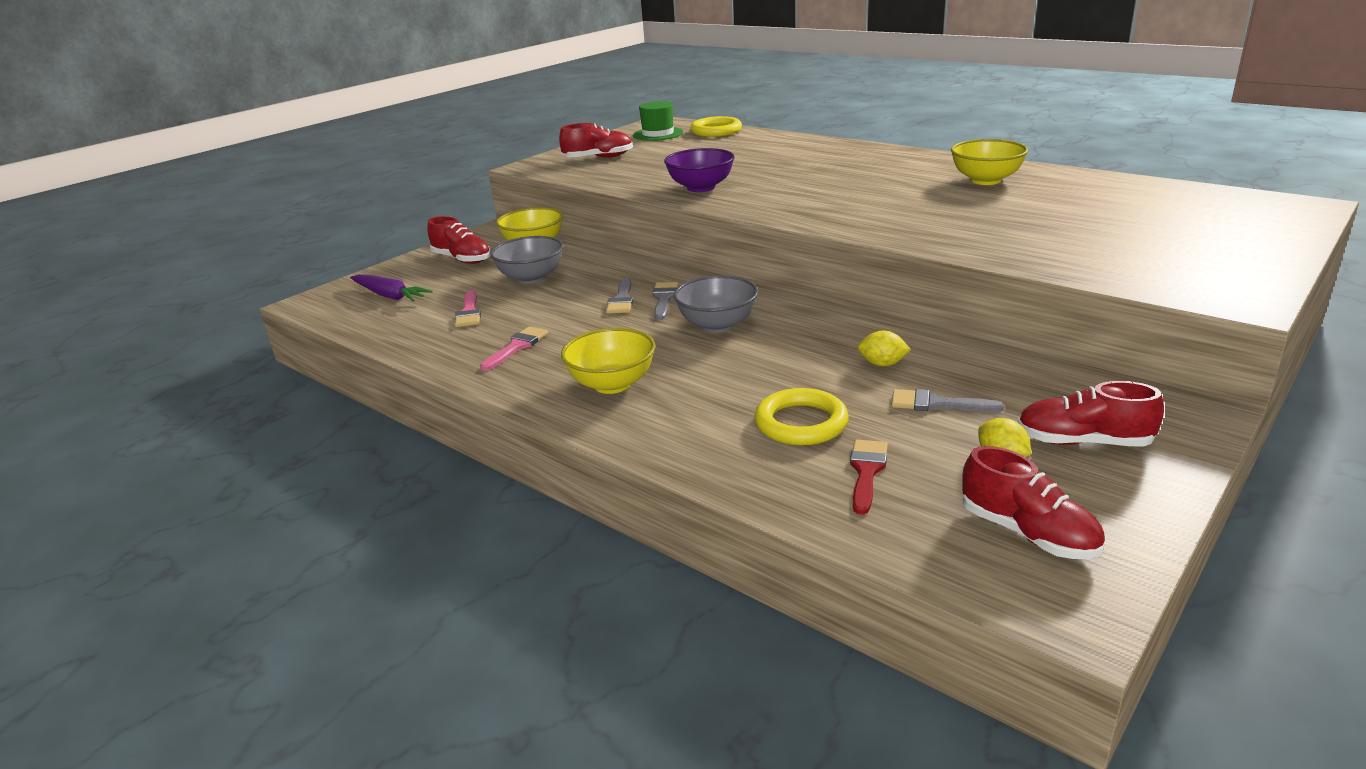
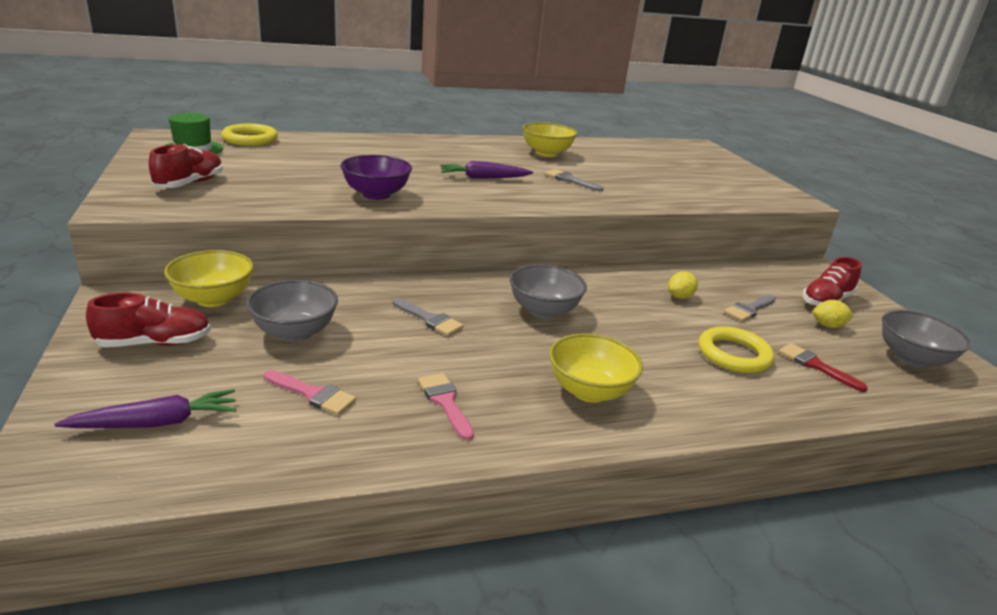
camera: 60 degrees left, 0 degrees up
(664, 299) = (460, 305): grey brush -> grey brush (570, 180)
(835, 191) = (483, 178): none -> purple carrot
(1028, 533) = (912, 358): red shoe -> grey bowl

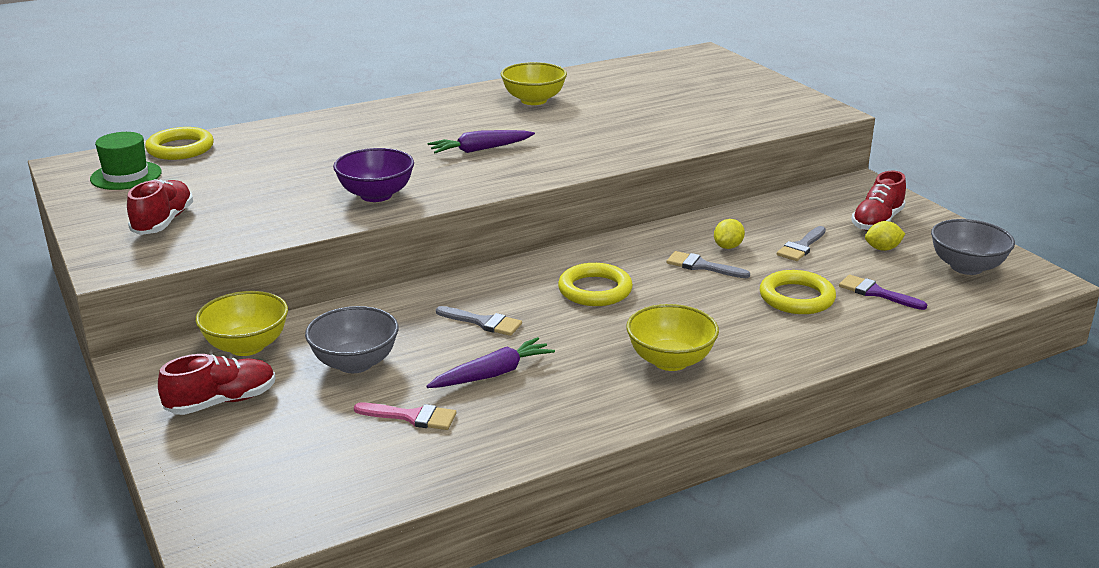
camera: 10 degrees left, 0 degrees up
(156, 423) = (283, 471): purple carrot -> purple carrot (492, 374)
(445, 402) = (540, 398): pink brush -> none
(544, 311) = (595, 290): grey bowl -> yellow ring
(570, 180) = (576, 134): grey brush -> grey brush (701, 266)
(815, 365) = (876, 293): red brush -> purple brush

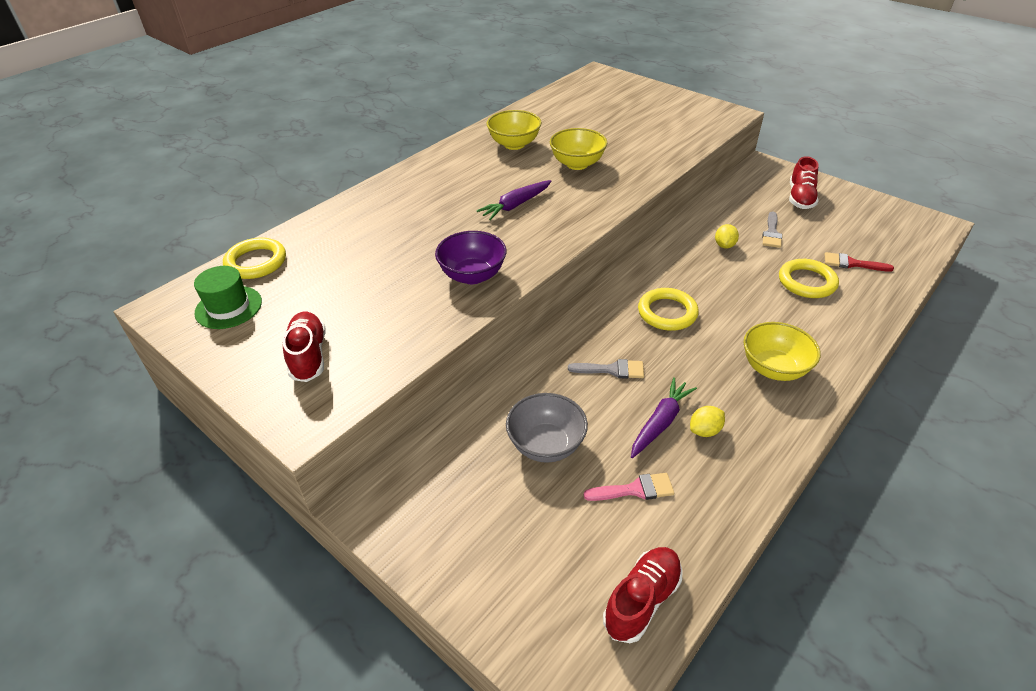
camera: 20 degrees left, 15 degrees up
(222, 402) = (468, 526): red shoe -> red shoe (642, 600)
(247, 346) = (442, 454): yellow bowl -> yellow bowl (577, 164)
(701, 266) = (722, 269): grey brush -> none
(876, 293) = (852, 263): purple brush -> red brush
(882, 249) = (823, 222): yellow lemon -> yellow lemon (705, 430)
(966, 267) = (886, 225): grey bowl -> none

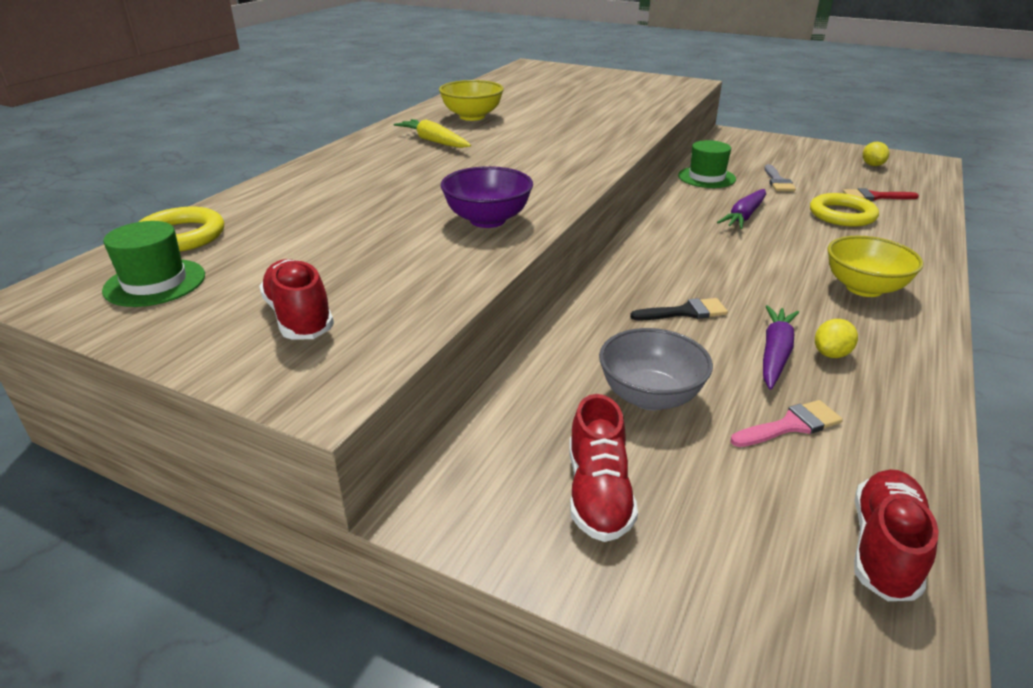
camera: 15 degrees left, 10 degrees down
(470, 174) = (434, 141): none -> yellow carrot
(515, 205) = (504, 160): purple carrot -> purple carrot (744, 216)
(577, 164) = (554, 125): yellow bowl -> none
(612, 370) = (685, 312): grey brush -> black brush
(667, 313) = (714, 255): yellow ring -> none
(709, 220) = (706, 177): none -> green hat
(724, 245) = (736, 195): yellow lemon -> yellow lemon (872, 165)
(800, 198) = (786, 154): red shoe -> red shoe (598, 493)

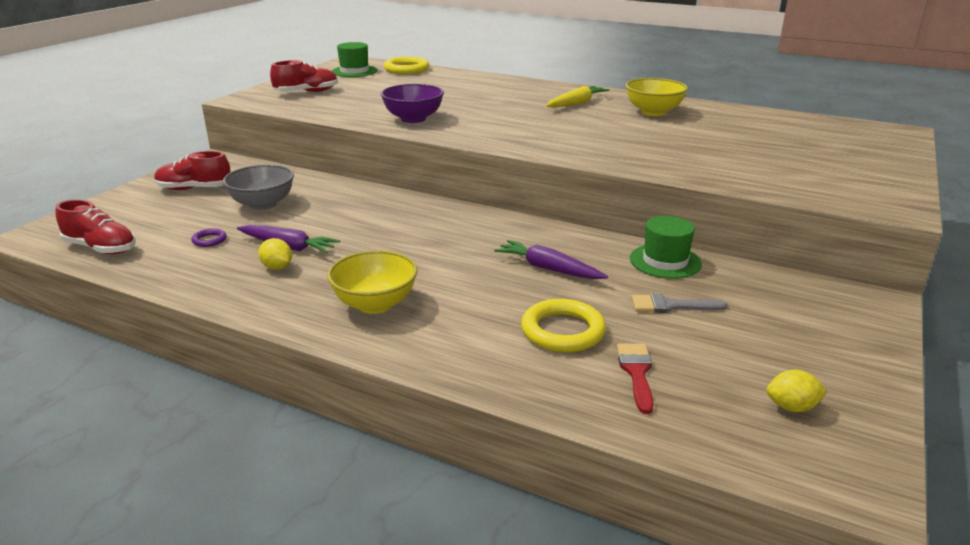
camera: 90 degrees right, 5 degrees down
(685, 312) = (357, 222): black brush -> none
(791, 425) = (209, 240): pink brush -> purple ring

